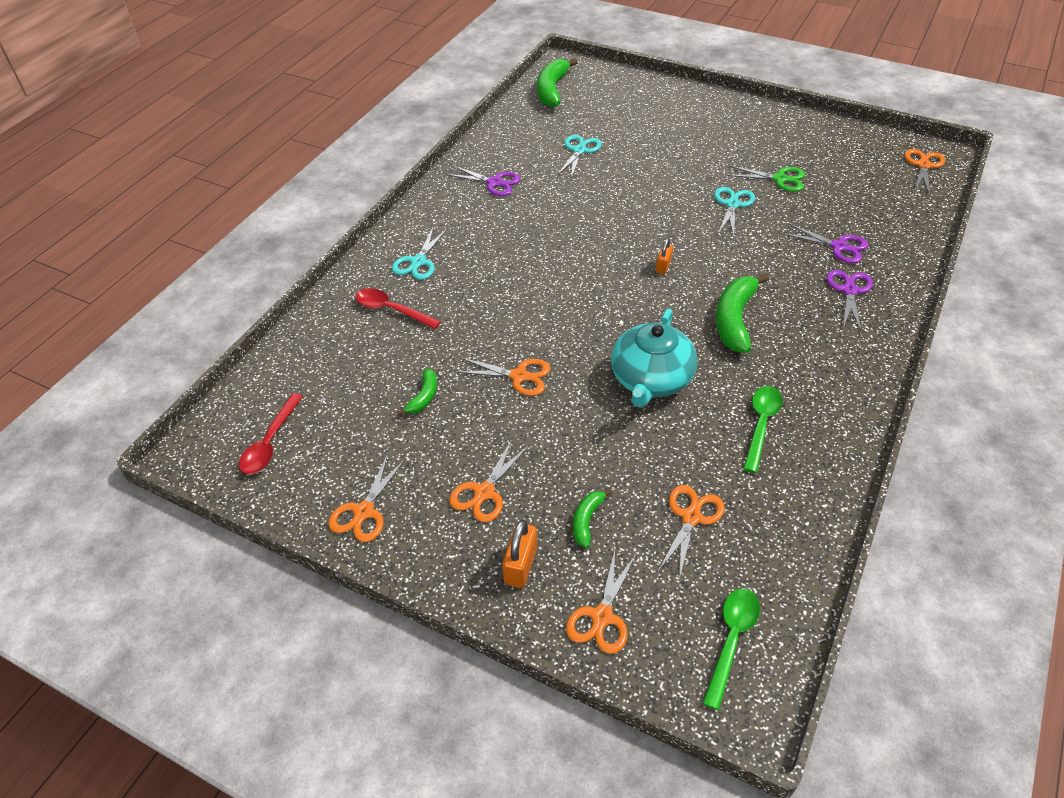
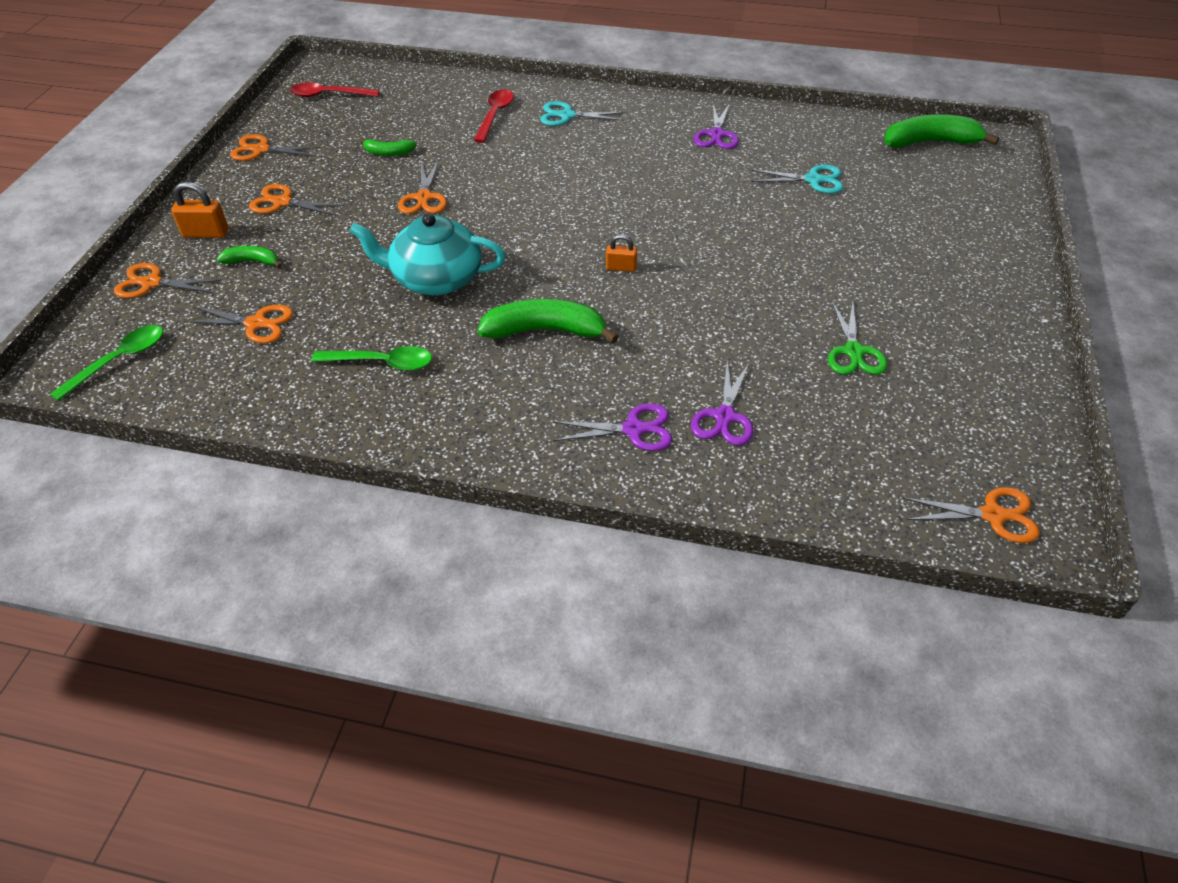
camera: 75 degrees right, 0 degrees up
(731, 640) = (119, 360): green spoon -> green spoon turned 60 degrees counterclockwise
(732, 204) = (770, 312): turquoise scissors -> none

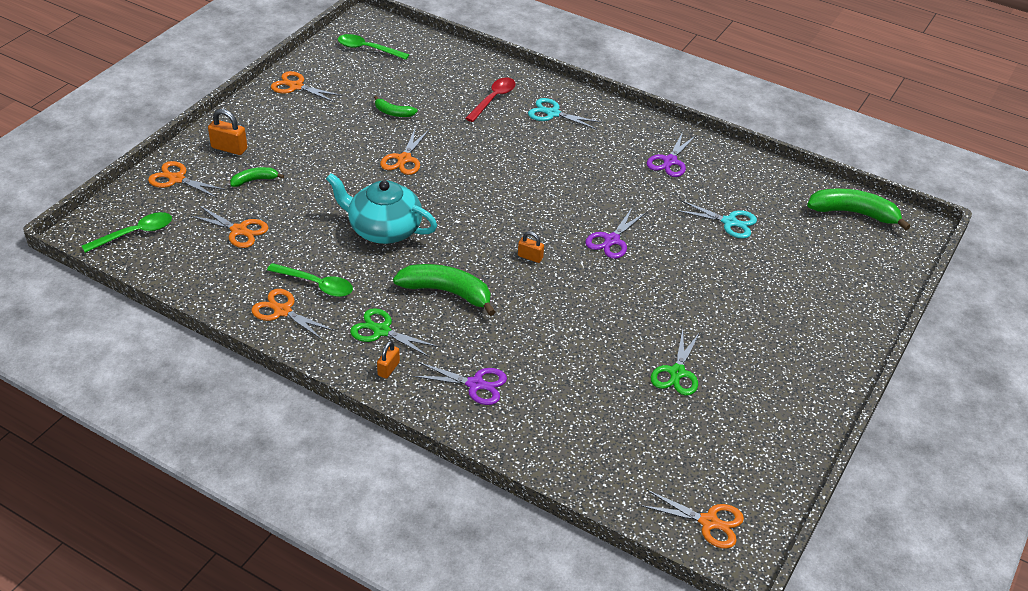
camera: 15 degrees right, 5 degrees down
(252, 261) = (254, 180): green banana -> green banana turned 45 degrees counterclockwise
(282, 202) = (295, 136): orange scissors -> orange scissors (282, 311)
(329, 95) = (367, 49): red spoon -> green spoon
(488, 396) = (381, 331): none -> green scissors
(519, 440) = (388, 369): none -> orange padlock
(724, 417) = (548, 394): purple scissors -> purple scissors (611, 240)

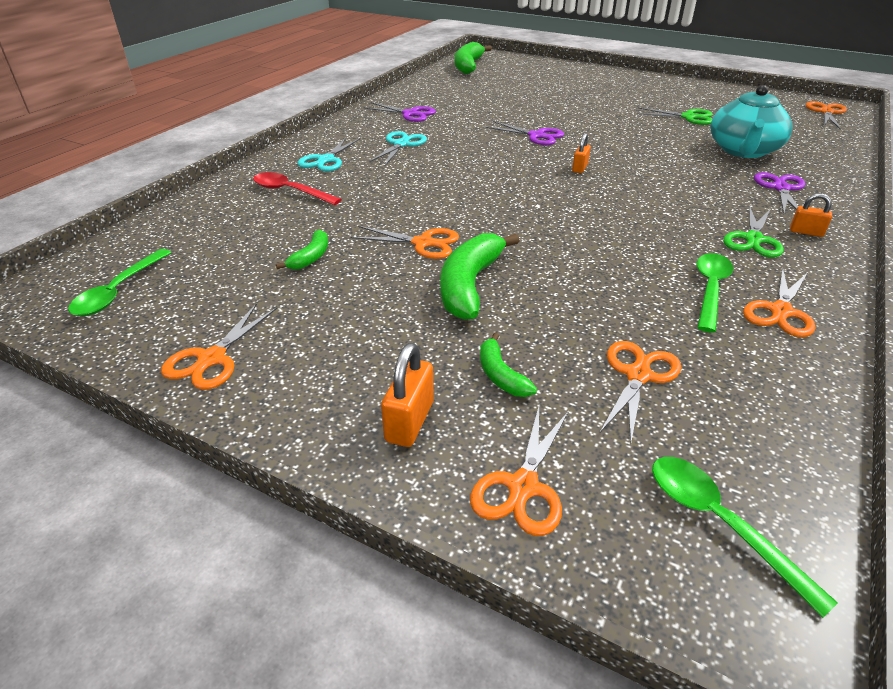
camera: 90 degrees left, 5 degrees down
(383, 229) = (574, 249): turquoise teapot -> turquoise teapot (743, 150)
(447, 292) = (662, 206): green banana -> green banana (470, 285)
(729, 222) = (493, 98): turquoise scissors -> turquoise scissors (401, 144)

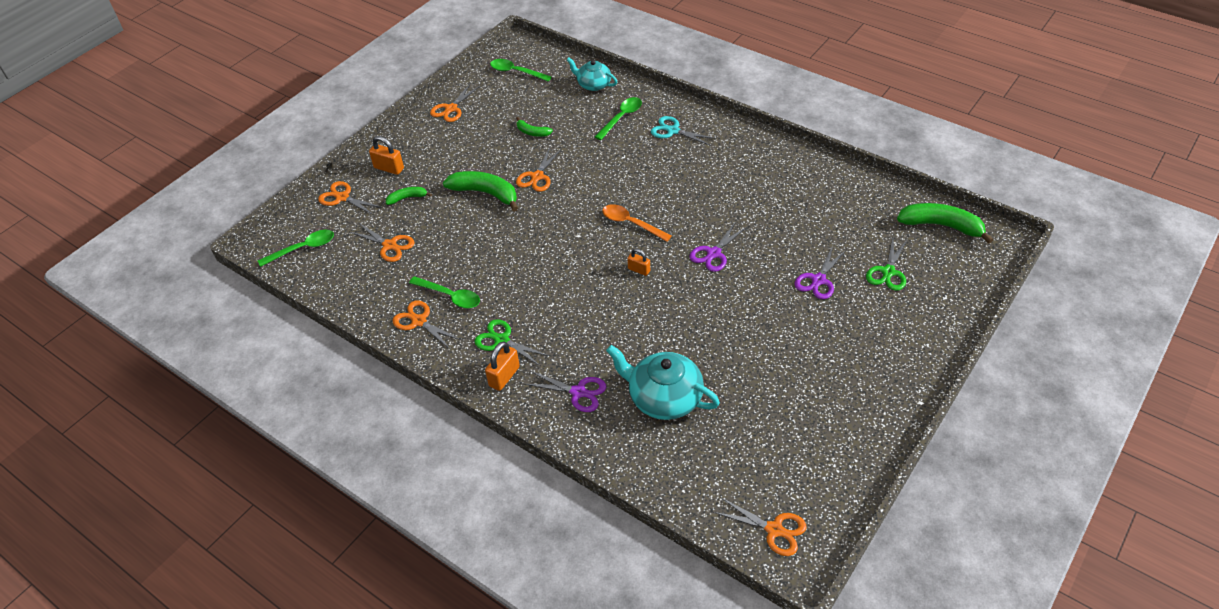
camera: 100 degrees right, 10 degrees up
(198, 216) = (593, 84): none -> turquoise teapot
(211, 359) = (451, 109): orange scissors -> orange scissors turned 90 degrees counterclockwise
(290, 191) = (621, 118): red spoon -> green spoon
(401, 144) = (701, 169): turquoise scissors -> none
(410, 114) = (774, 176): purple scissors -> purple scissors (818, 280)
(504, 175) = (631, 223): none -> orange spoon
(688, 117) = (760, 383): green scissors -> green scissors (888, 272)
(806, 232) = (504, 376): orange padlock -> orange padlock, size x1.54

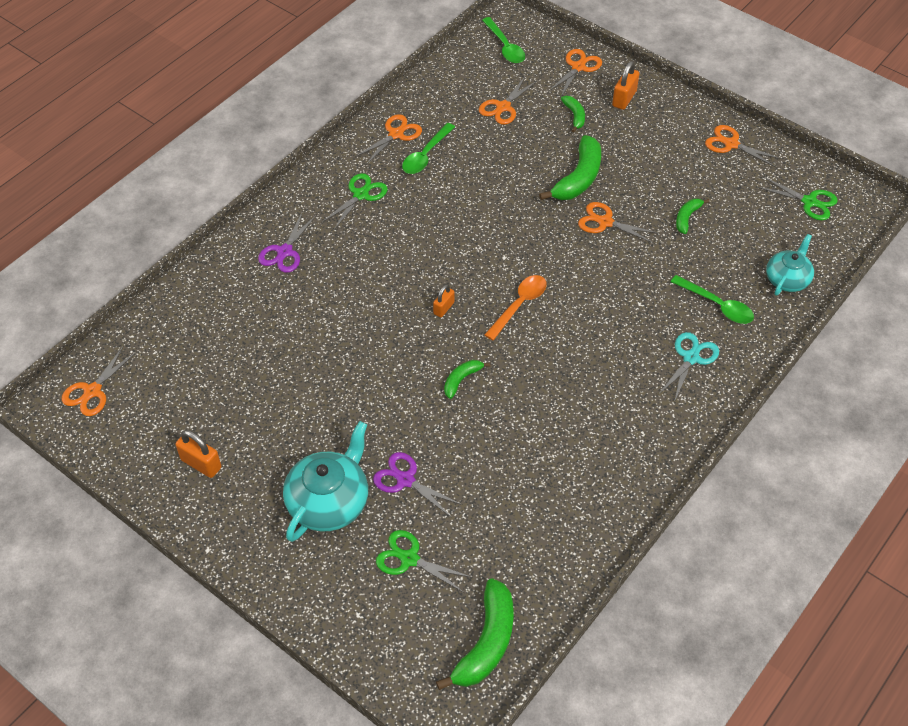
camera: 90 degrees right, 5 degrees up
(504, 376) = (315, 197): orange padlock -> orange padlock (201, 464)
(516, 72) = (809, 202): green spoon -> green scissors
(663, 397) = (264, 318): turquoise teapot -> turquoise teapot (329, 501)
(713, 253) = (461, 380): purple scissors -> green banana

